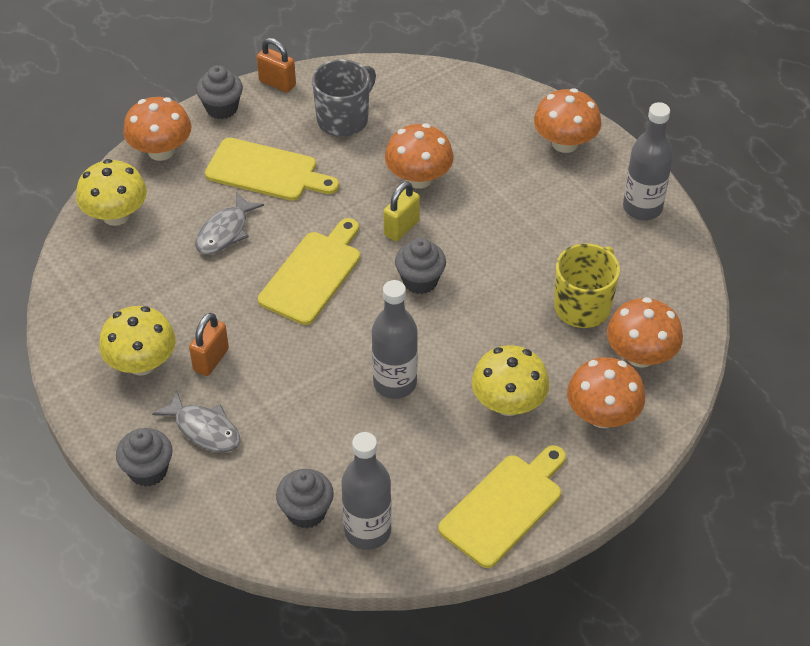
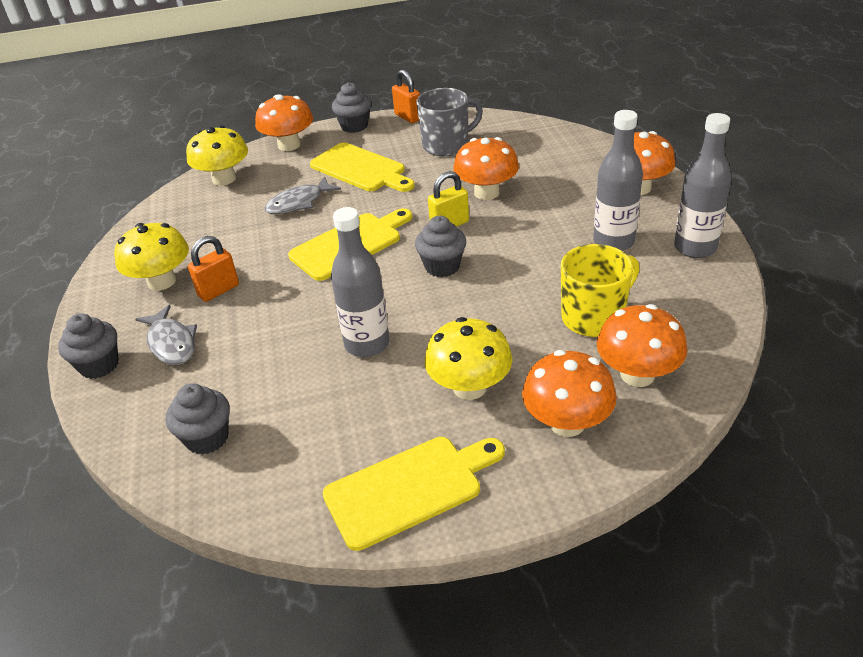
camera: 25 degrees right, 10 degrees down
(367, 531) = (252, 473): grey bottle -> grey bottle (613, 242)

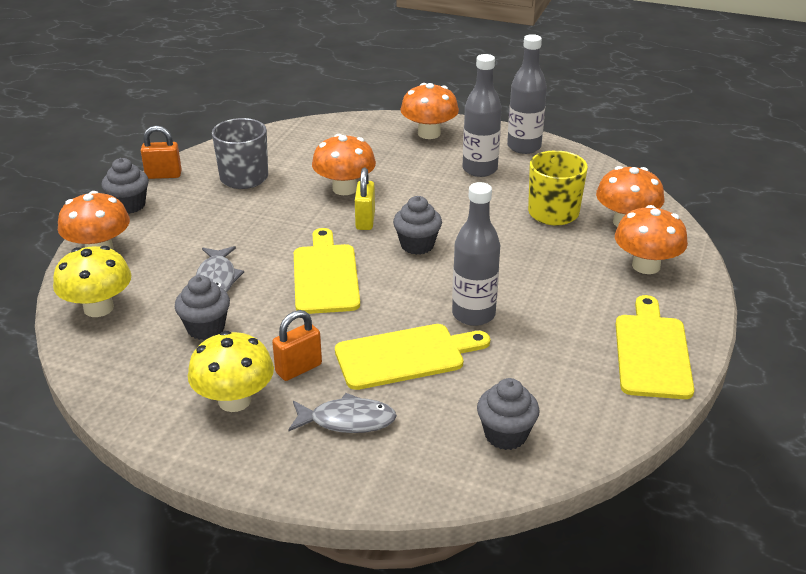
camera: 60 degrees left, 5 degrees down
(99, 365) = (328, 478): grey cupcake -> grey cupcake (206, 328)
(218, 290) = (298, 368): orange padlock -> orange padlock turned 60 degrees clockwise
(360, 169) = (212, 229): yellow cutting board -> yellow cutting board (405, 356)
(469, 387) = (573, 288): yellow mushroom -> none

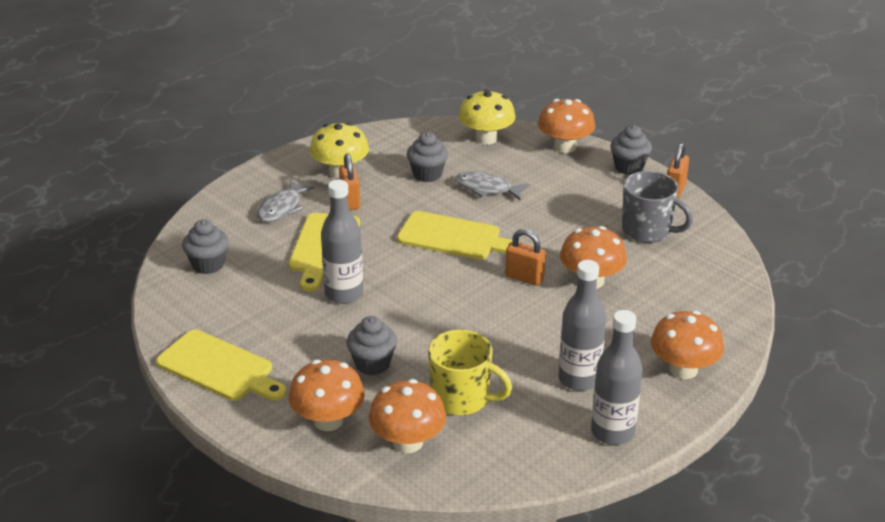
camera: 115 degrees right, 0 degrees up
(365, 221) = (524, 278): yellow padlock -> orange padlock
(417, 245) = (464, 295): grey cupcake -> grey cupcake (372, 364)

